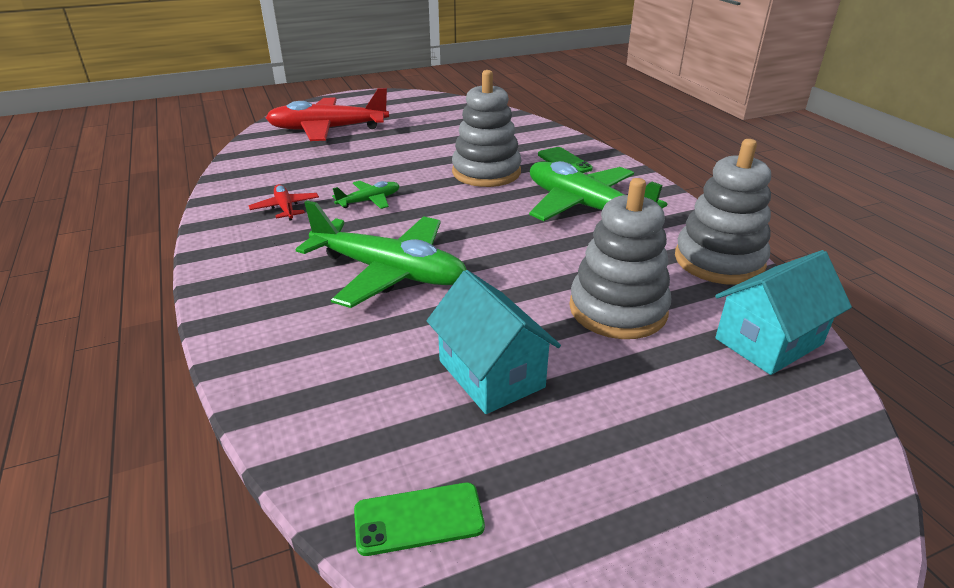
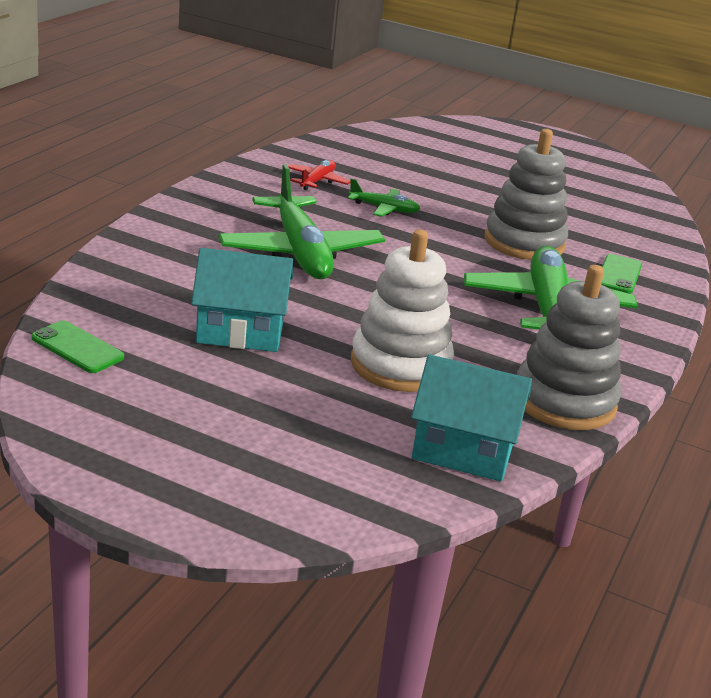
camera: 45 degrees right, 5 degrees down
(327, 130) = (465, 148): red plane -> none
(491, 374) = (240, 332): turquoise house -> turquoise house turned 75 degrees clockwise
(617, 309) = (400, 365): grey stacking toy -> white stacking toy

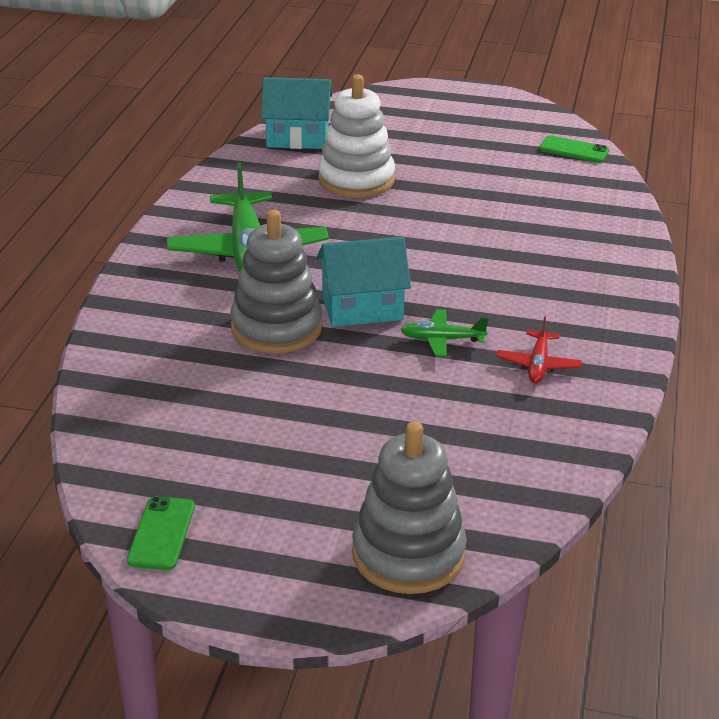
camera: 170 degrees right, 5 degrees up
(240, 332) = (481, 180): turquoise house -> turquoise house (362, 308)
(300, 252) = (488, 260): green plane -> none
(564, 401) = (232, 178): grey stacking toy -> grey stacking toy (408, 554)
(619, 275) = (173, 308): green phone -> green phone (161, 533)

